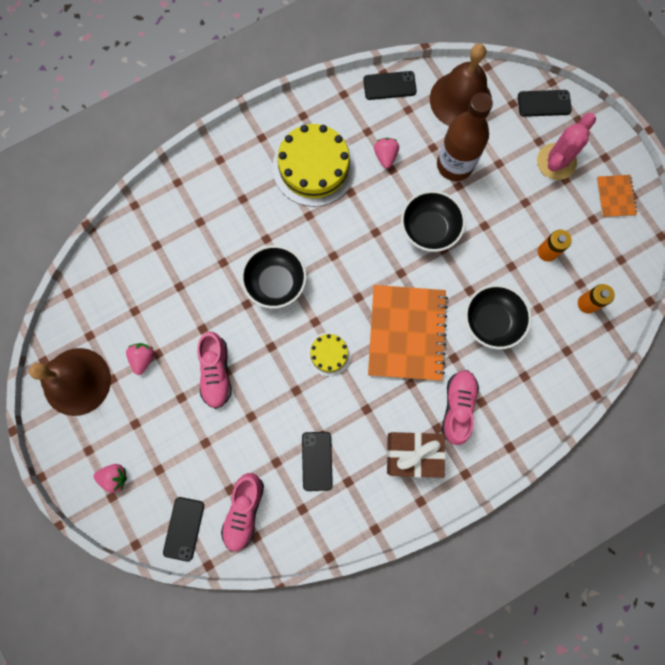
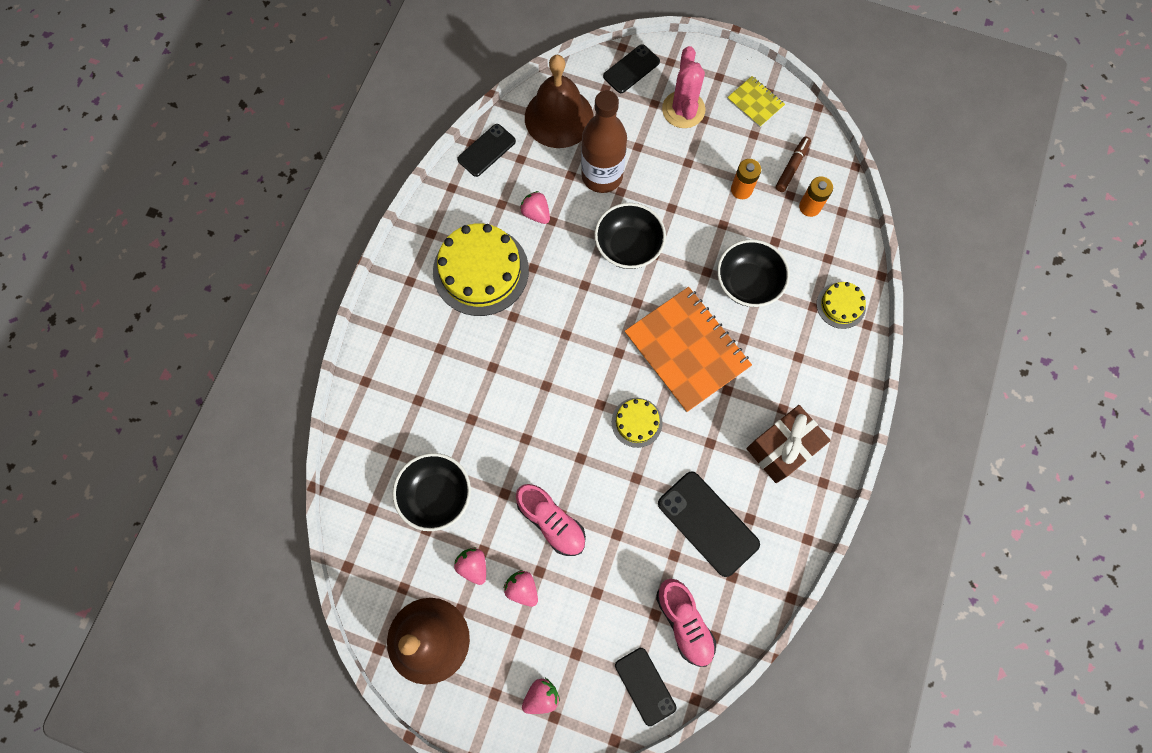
camera: 40 degrees left, 5 degrees down
(161, 399) = (522, 589): none -> pink strawberry
(276, 283) = (535, 399): black bowl -> black bowl (436, 495)
(317, 461) = (707, 523): black phone -> black phone, size x1.55
(457, 407) = (783, 377): pink shoe -> none
(546, 391) = (841, 305): none -> yellow cake
(600, 264) = (792, 167): none -> brown marker
(615, 196) = (755, 102): orange notebook -> yellow notebook

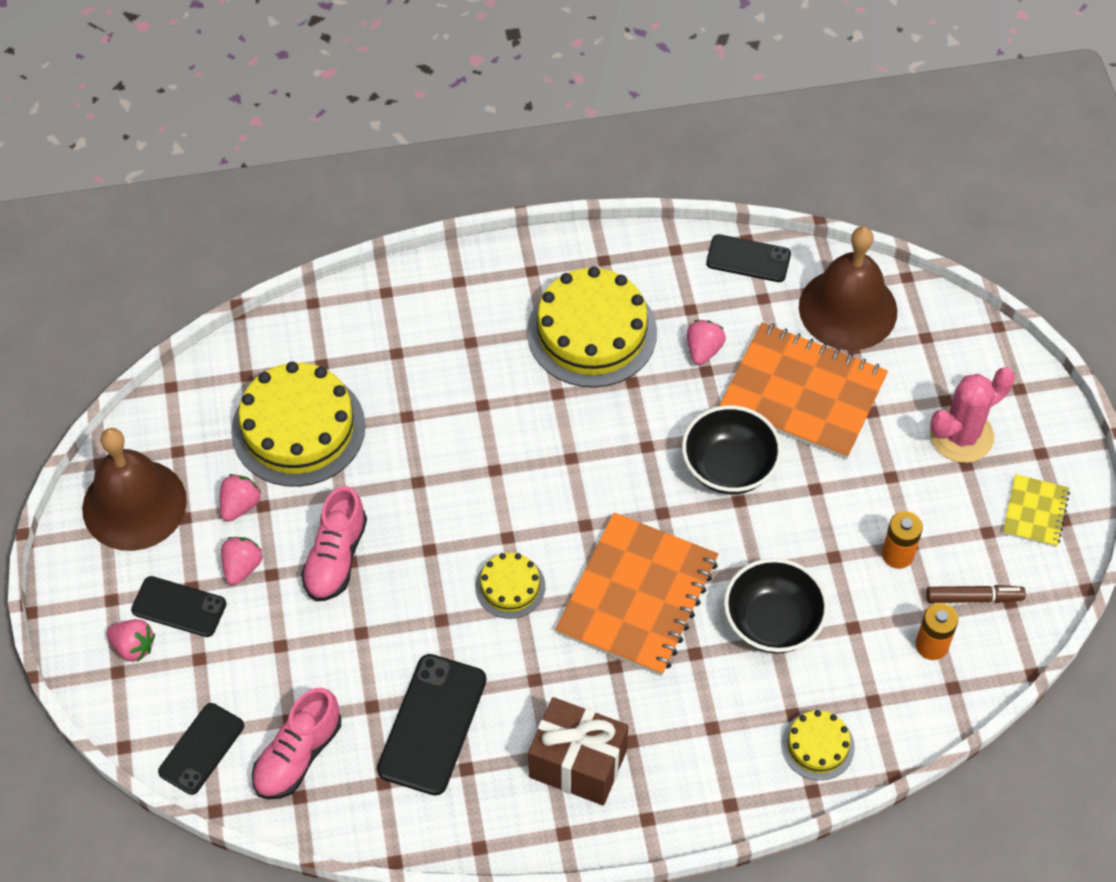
camera: 60 degrees right, 15 degrees down
(436, 495) = (298, 428): black bowl -> yellow cake
(602, 176) = (803, 393): brown bottle -> orange notebook
(631, 69) = (974, 351): black phone -> black phone (179, 607)

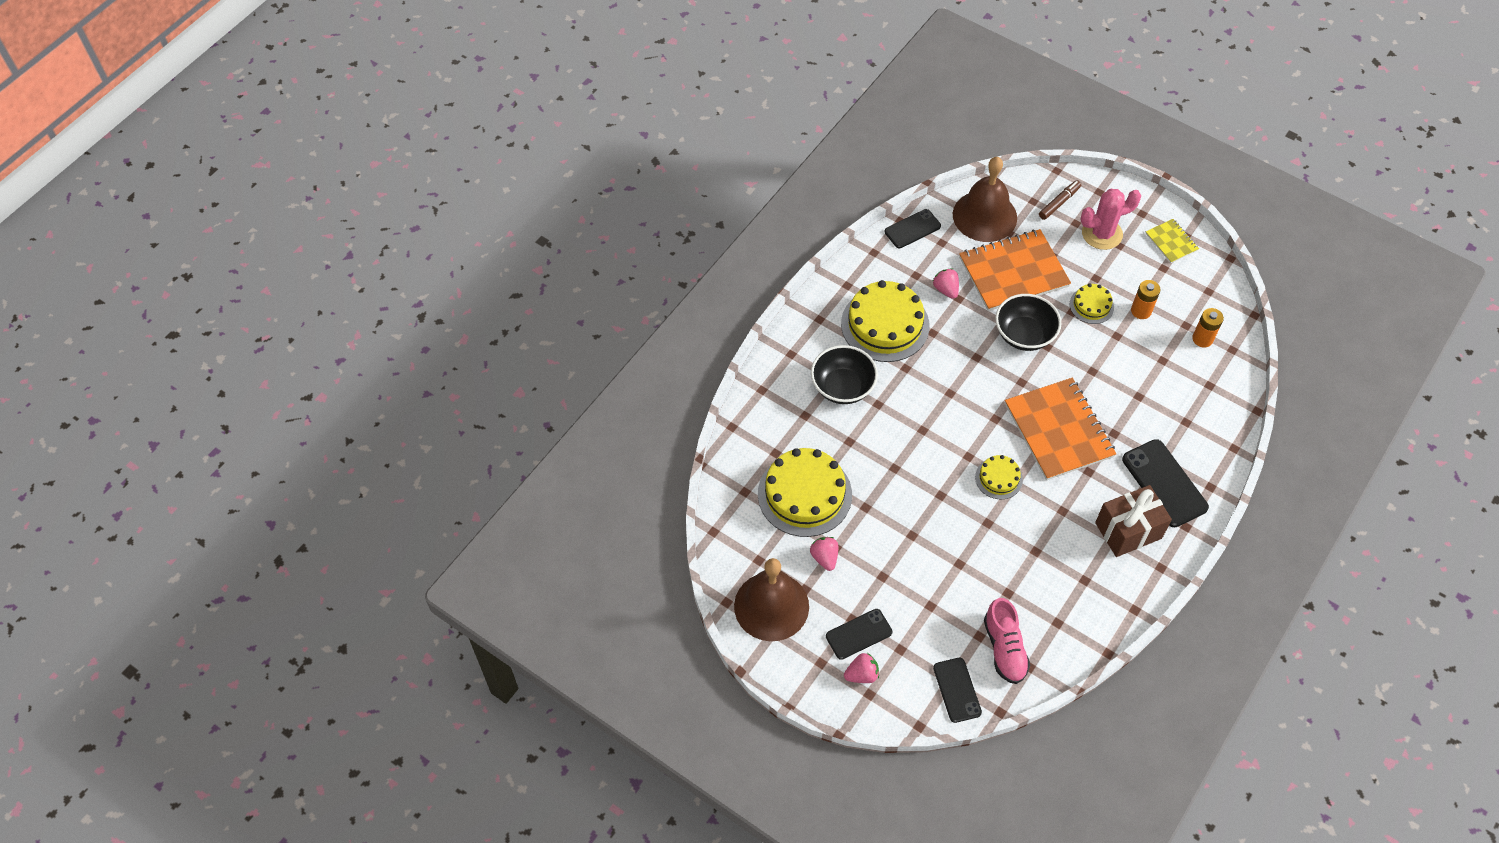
camera: 45 degrees left, 0 degrees up
(242, 567) = (864, 586): pink strawberry -> none
(336, 557) = (902, 539): pink shoe -> none
(432, 724) = (1045, 575): black phone -> black phone (1164, 483)
(772, 622) = (1128, 389): black bowl -> black bowl (842, 387)
(817, 746) = (1212, 426): yellow cake -> yellow cake (1091, 305)
(961, 436) = (1102, 234): pink cactus -> pink cactus turned 60 degrees clockwise
(974, 598) = (1193, 302): brown marker -> brown marker (1059, 203)

